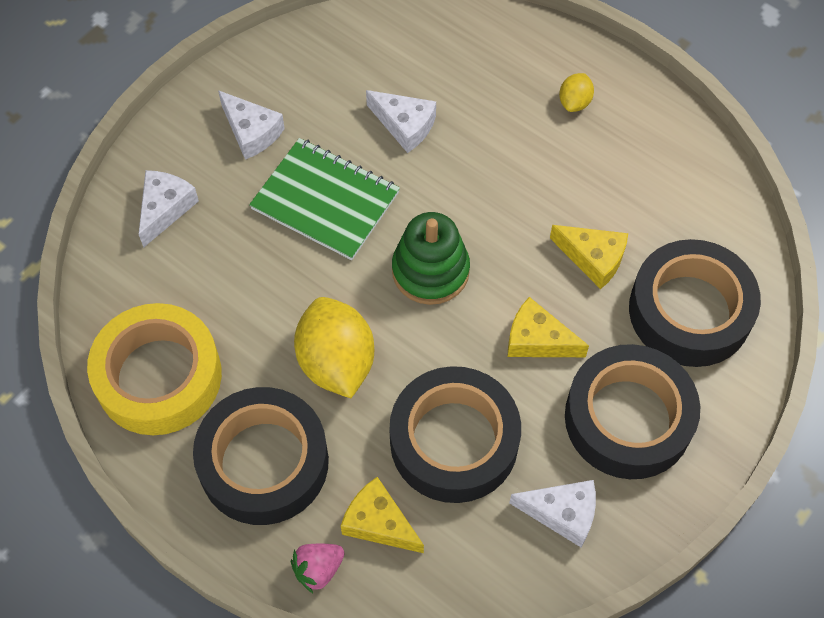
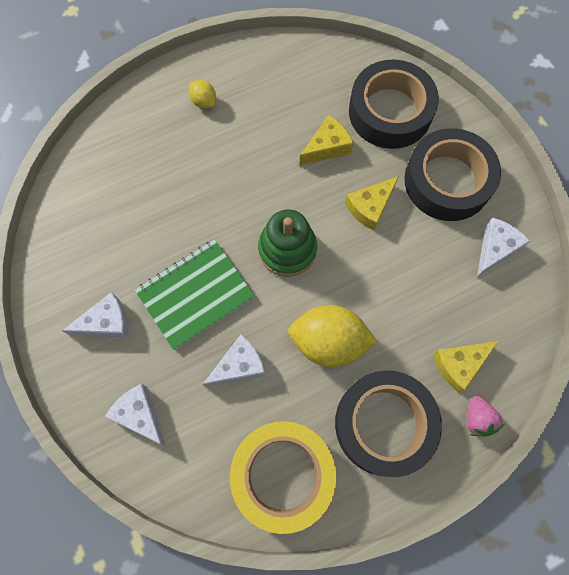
camera: 65 degrees left, 10 degrees up
(405, 125) = (162, 214): white cheese -> white cheese (239, 366)
(454, 441) = (420, 291): black tape -> none

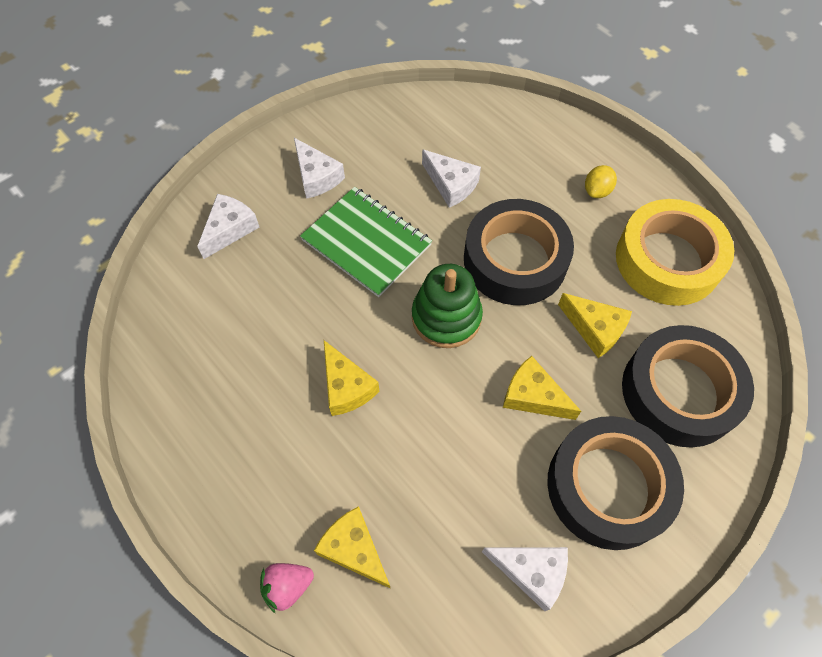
camera: 75 degrees right, 10 degrees down
(239, 366) = (298, 303): white cheese -> white cheese (451, 185)
(283, 475) = (188, 374): yellow tape -> yellow tape (667, 260)
(329, 342) = (346, 387): yellow lemon -> yellow cheese
(384, 424) = (261, 470): black tape -> black tape (515, 260)

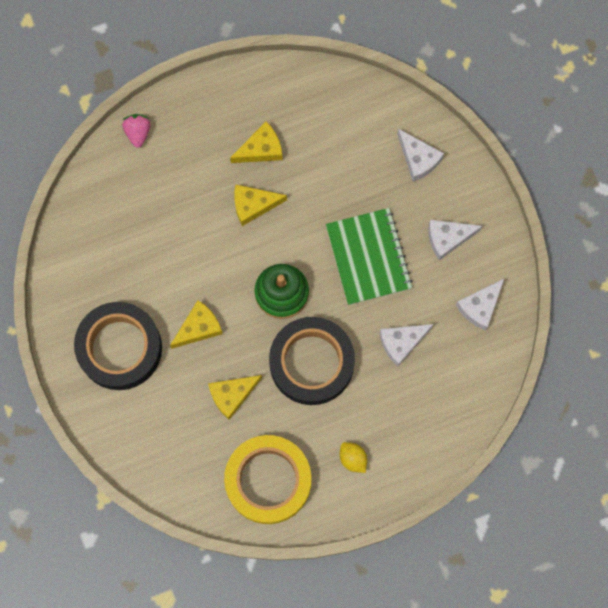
camera: 110 degrees right, 15 degrees up
(354, 549) = (144, 177): yellow cheese -> yellow cheese (261, 149)
(366, 242) = (368, 257): green notebook -> green notebook turned 75 degrees counterclockwise
(531, 572) = (89, 276): white cheese -> white cheese (480, 307)
(679, 392) = (163, 430): black tape -> none

